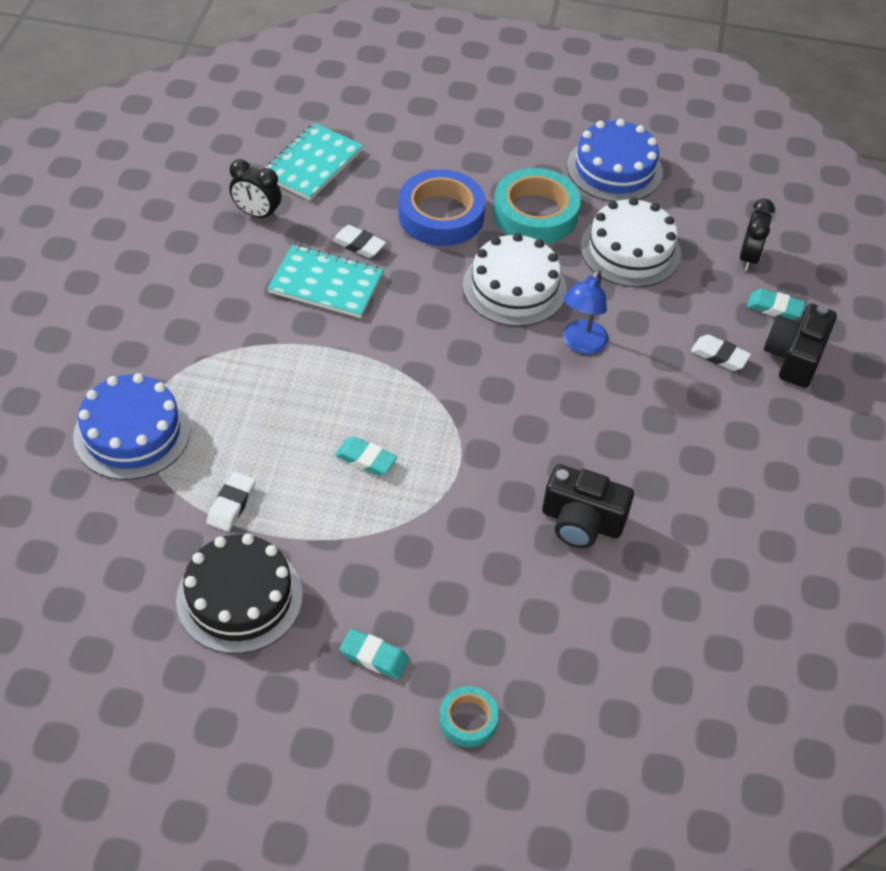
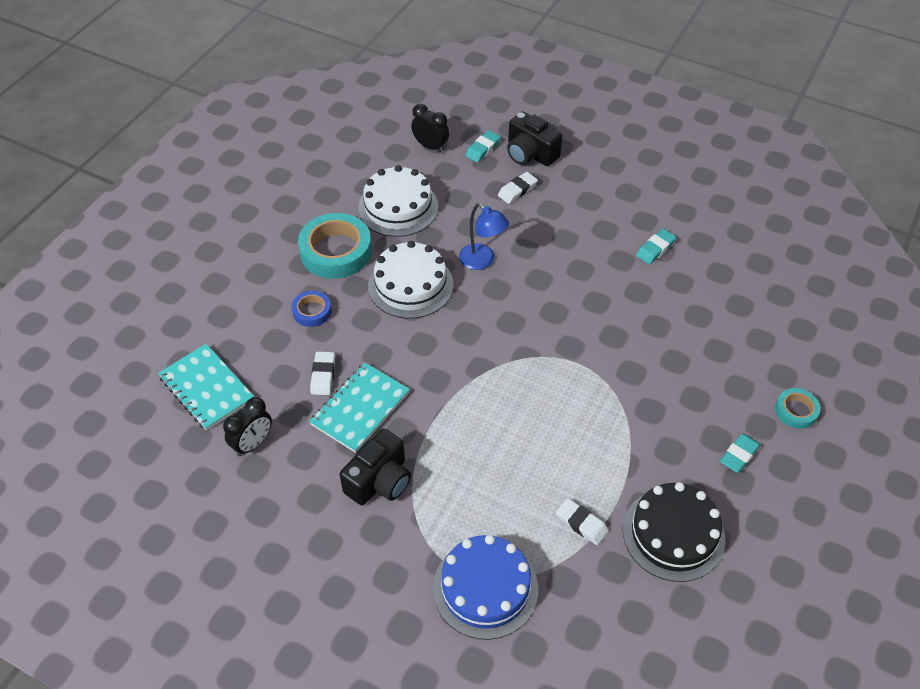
camera: 70 degrees left, 0 degrees up
(359, 245) = (323, 375): white eraser -> white eraser turned 45 degrees counterclockwise
(366, 459) = (557, 421): turquoise eraser -> turquoise eraser (655, 249)
(441, 215) = (312, 311): blue tape -> blue tape, size x0.52
(581, 522) = (644, 305): black camera -> black camera (379, 481)
(614, 169) = (308, 191): blue cake -> none

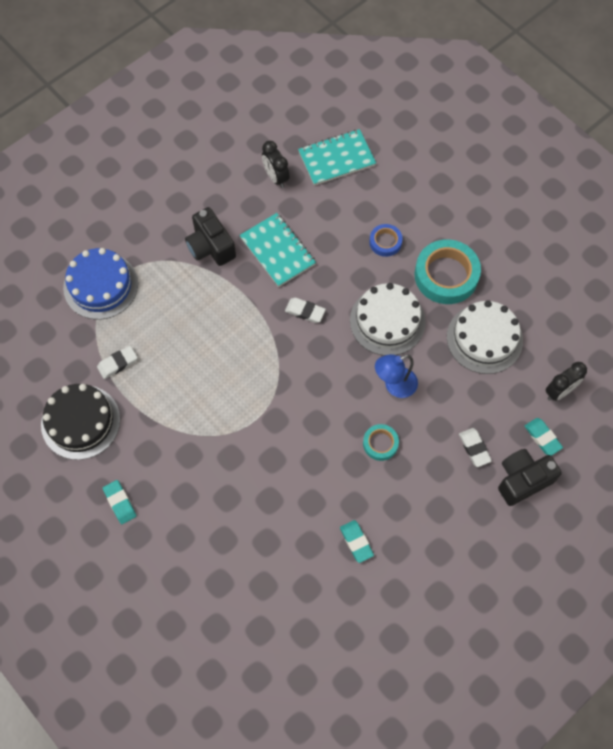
camera: 110 degrees right, 15 degrees up
(323, 375) = (318, 234): white eraser -> white eraser (305, 311)
(796, 411) = (138, 571): turquoise tape -> turquoise tape (380, 443)

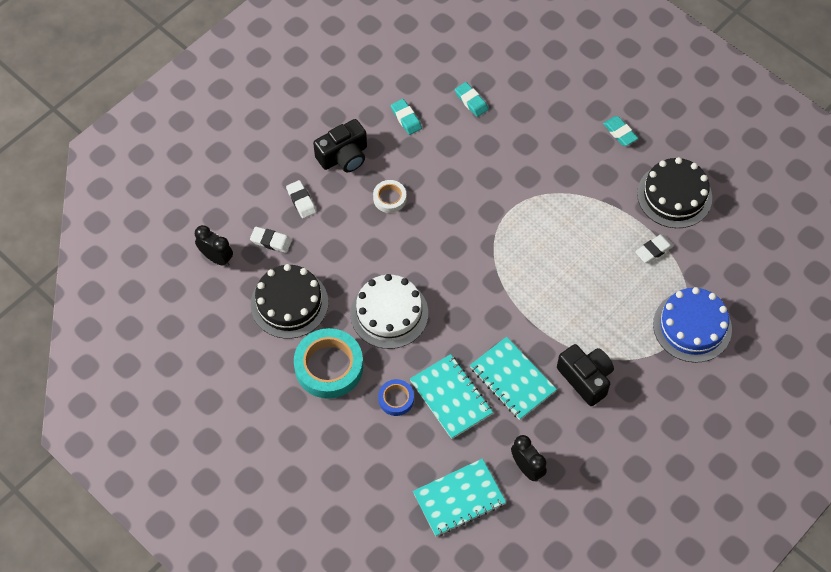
camera: 175 degrees right, 5 degrees down
(305, 311) = (475, 316): white eraser -> white eraser (271, 241)
(335, 240) = (451, 397): none -> turquoise notebook
(380, 443) = (389, 198): turquoise tape -> white tape
(394, 386) = (379, 250): blue lamp -> none
(484, 338) = (289, 303): white cake -> black cake
(522, 480) = (257, 178): black camera -> black camera (344, 156)
(542, 438) = (236, 215): turquoise eraser -> turquoise eraser (471, 101)
(559, 391) = (216, 258): black clock -> black clock turned 75 degrees clockwise

